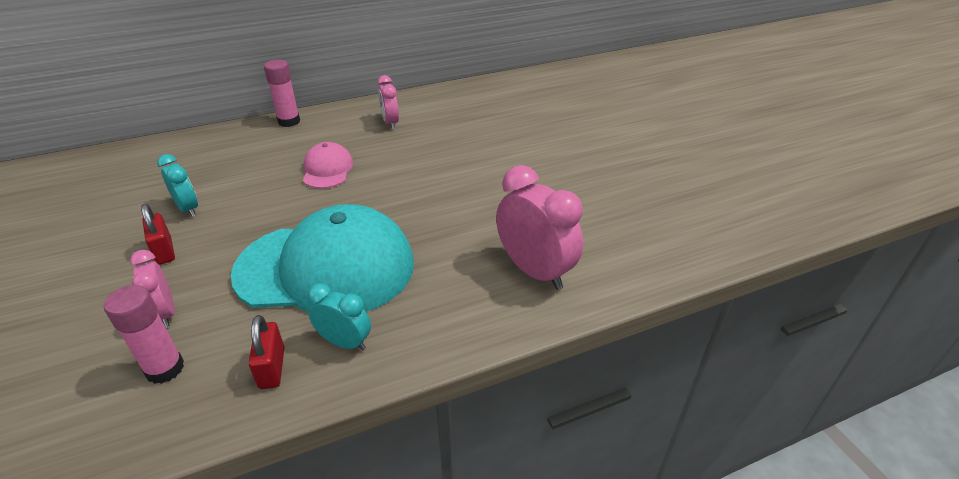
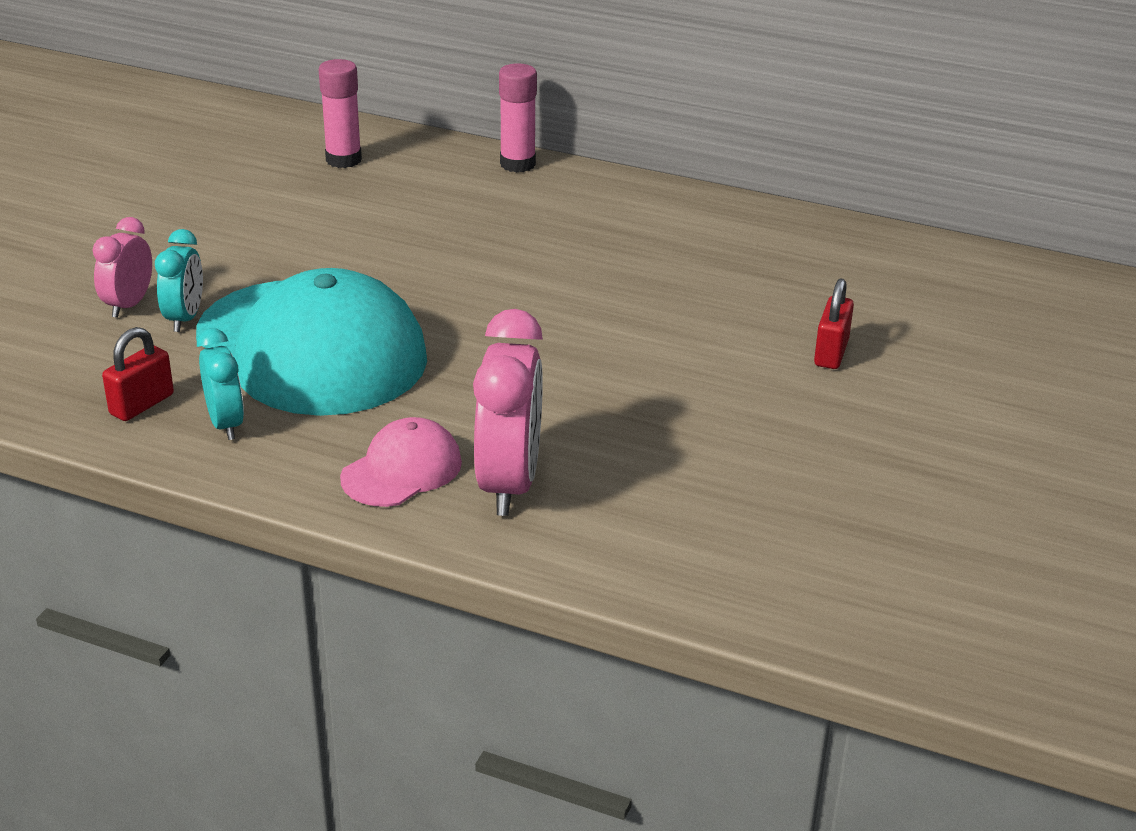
camera: 45 degrees right, 5 degrees down
(164, 251) = (201, 247): red padlock -> red padlock (831, 353)
(165, 369) = (70, 351): pink glue stick -> pink glue stick (343, 160)
(188, 208) = (276, 214): turquoise clock -> turquoise clock (185, 318)
(327, 169) = (471, 245): pink cap -> pink cap (402, 470)
(390, 123) = (636, 225): pink clock -> none

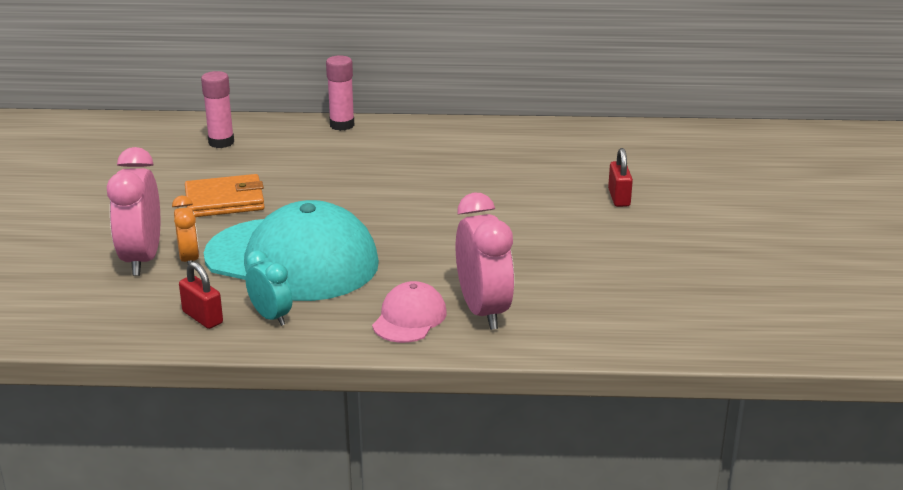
camera: 20 degrees left, 5 degrees down
(128, 305) = (142, 259): pink clock -> pink clock, size x1.73
(142, 404) = (202, 317): red padlock -> red padlock turned 60 degrees counterclockwise
(185, 318) = (189, 259): turquoise clock -> orange clock
(288, 244) = (224, 201): none -> orange wallet

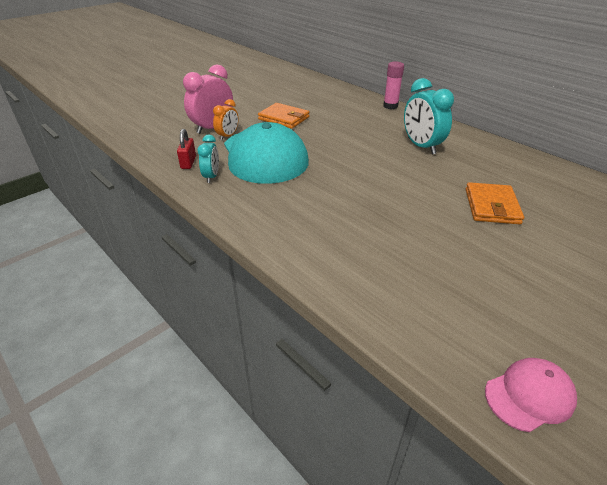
camera: 45 degrees right, 10 degrees up
(221, 142) = (324, 94): pink glue stick -> none
(409, 318) = (264, 211): pink cap -> pink cap (529, 395)
(460, 163) = (421, 146): none -> turquoise clock
(483, 311) = (304, 228): pink clock -> none
(619, 198) = (491, 206): red padlock -> orange wallet

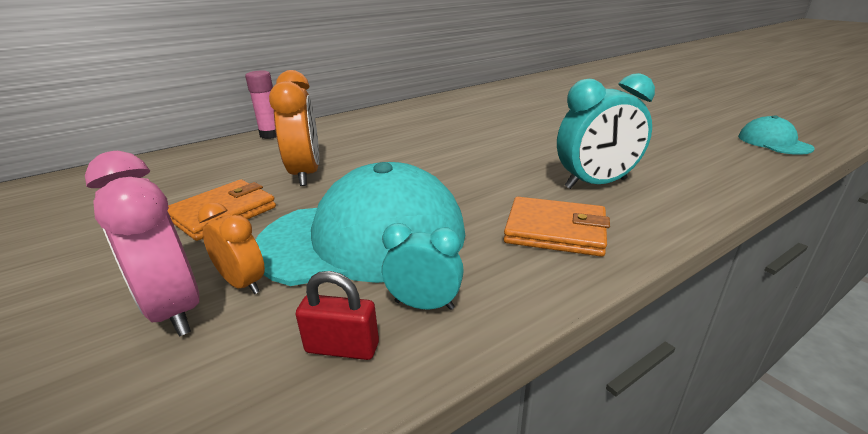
camera: 80 degrees left, 10 degrees down
(334, 128) = (306, 174): none -> orange clock
(421, 146) = (397, 132): turquoise clock -> turquoise clock (596, 183)
(491, 206) = (528, 120): orange wallet -> orange wallet (555, 231)
(529, 395) = (773, 142): pink cap -> turquoise cap

